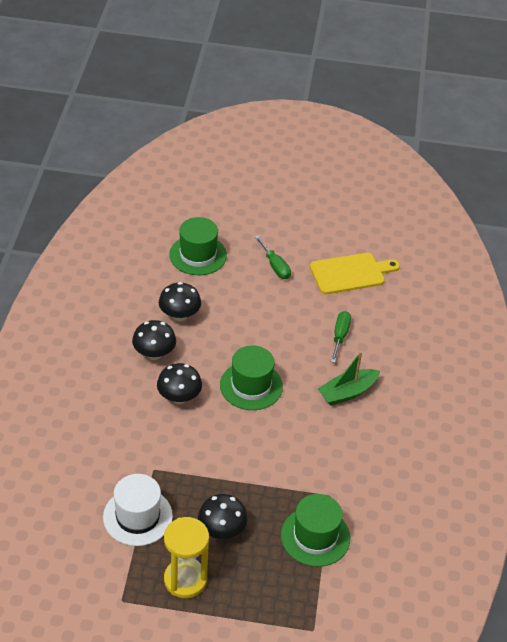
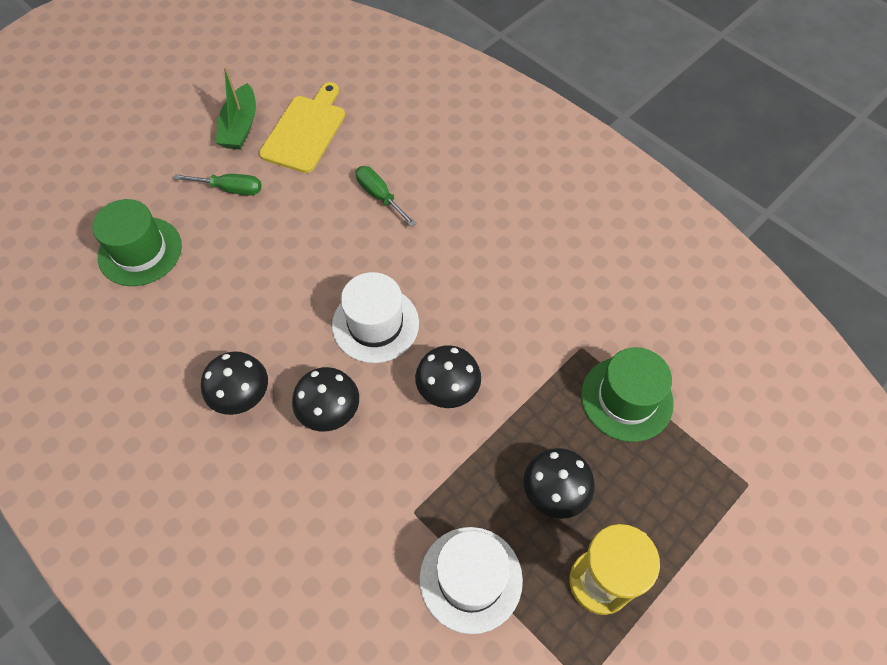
camera: 50 degrees left, 15 degrees up
(179, 315) = (209, 329): black mushroom -> black mushroom (448, 389)
(251, 386) = (375, 324): green hat -> white hat
(347, 392) = (459, 239): green boat -> green boat (240, 127)

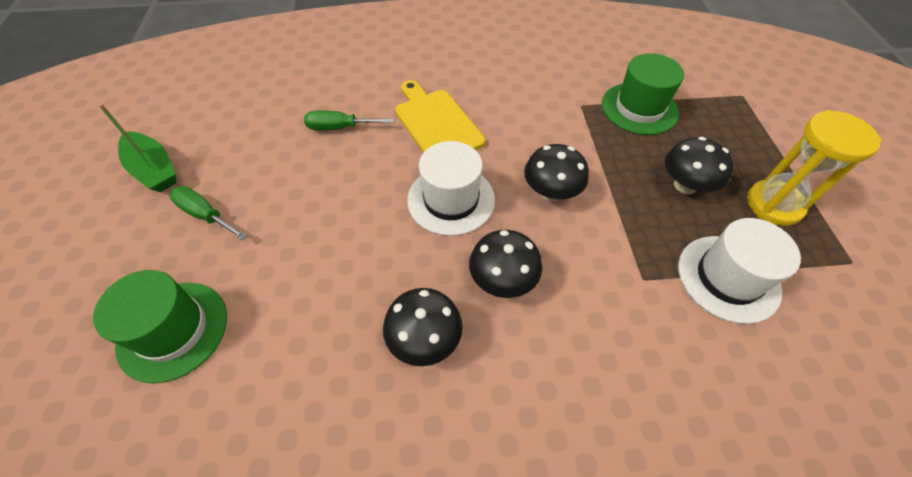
camera: 50 degrees left, 5 degrees down
(231, 189) = (205, 215): green screwdriver -> green screwdriver turned 105 degrees counterclockwise
(305, 131) = (221, 132): yellow cutting board -> yellow cutting board (436, 123)

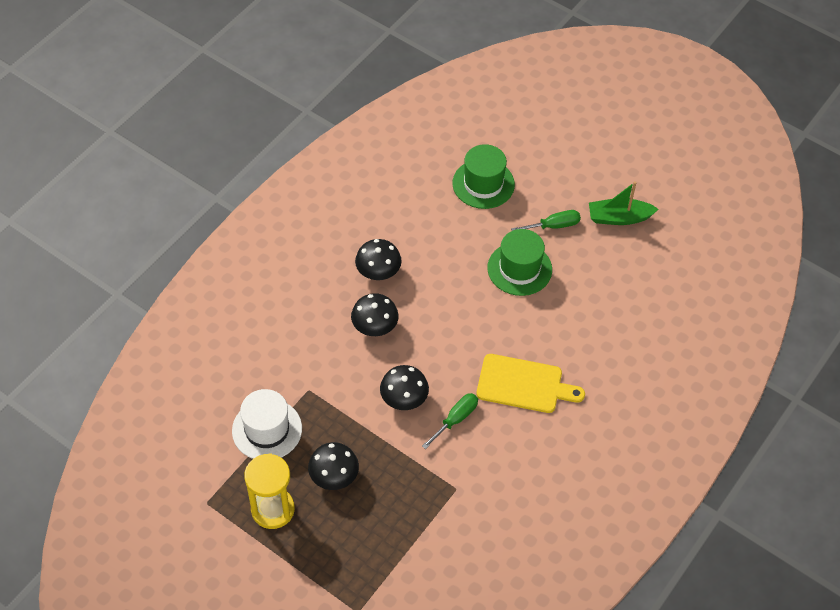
camera: 130 degrees right, 0 degrees up
(339, 127) = (572, 328): green screwdriver -> green screwdriver (456, 419)
(451, 199) = (450, 344): white hat -> none
(639, 108) = (416, 523): green hat -> green hat (519, 269)

